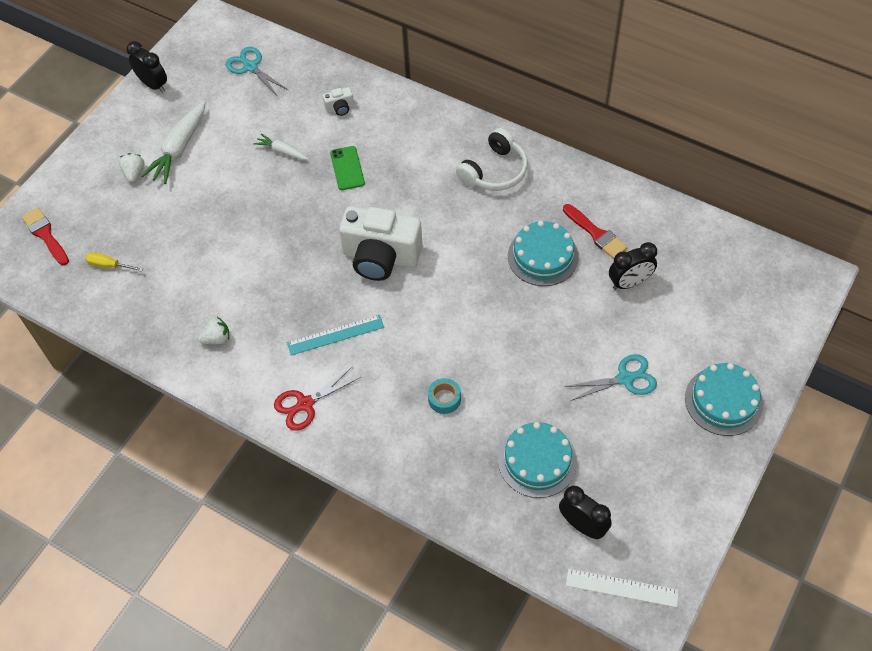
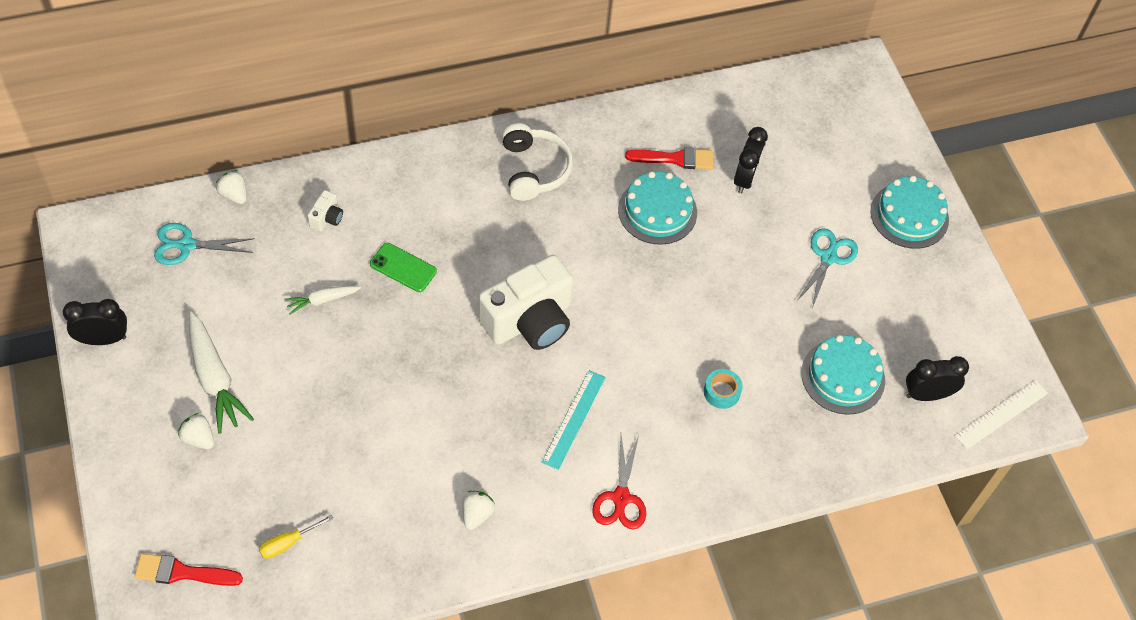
camera: 55 degrees left, 0 degrees up
(307, 58) = (234, 195): none -> white strawberry

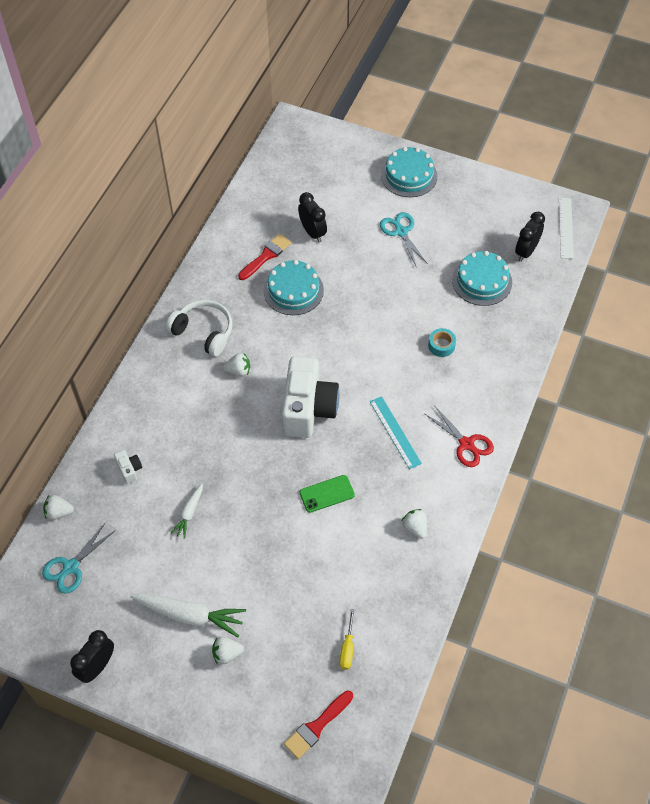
camera: 45 degrees left, 0 degrees up
(403, 267) = (207, 451): green phone -> green phone (327, 494)
(517, 230) = (238, 371): none -> white strawberry

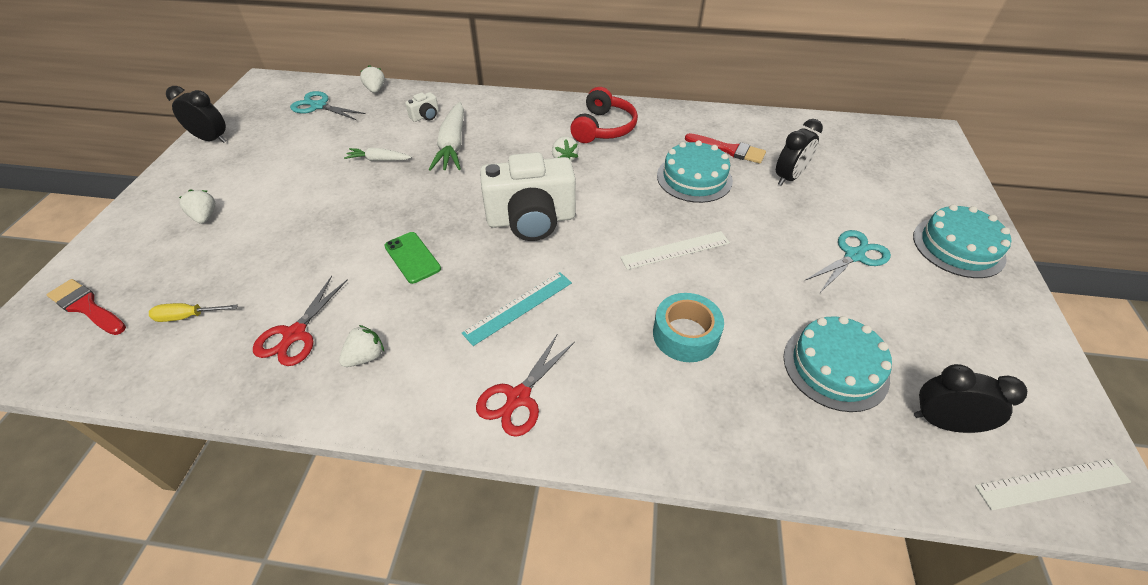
camera: 75 degrees right, 10 degrees down
(190, 615) = (257, 183): white carrot -> white carrot (453, 145)
(203, 332) = (603, 128): white headphones -> red headphones
(367, 327) = (675, 250): none -> white ruler
(384, 572) = (295, 334): none -> red scissors
(441, 345) = (685, 335): turquoise tape -> turquoise tape, size x1.56

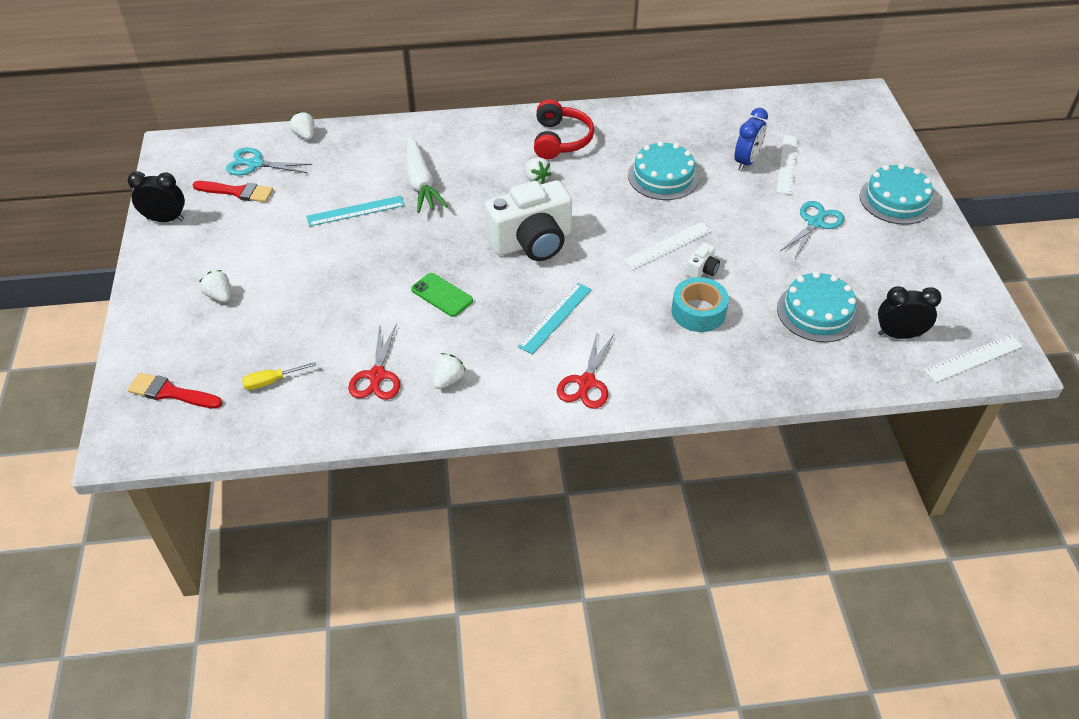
camera: 15 degrees left, 0 degrees up
(379, 160) = (355, 211): white carrot -> turquoise ruler
(425, 116) = (376, 157): white camera -> white camera (702, 270)
(728, 150) = (686, 143): red brush -> red brush (237, 192)
(789, 177) = (746, 161): black clock -> blue clock
(834, 187) = (787, 164): none -> white ruler

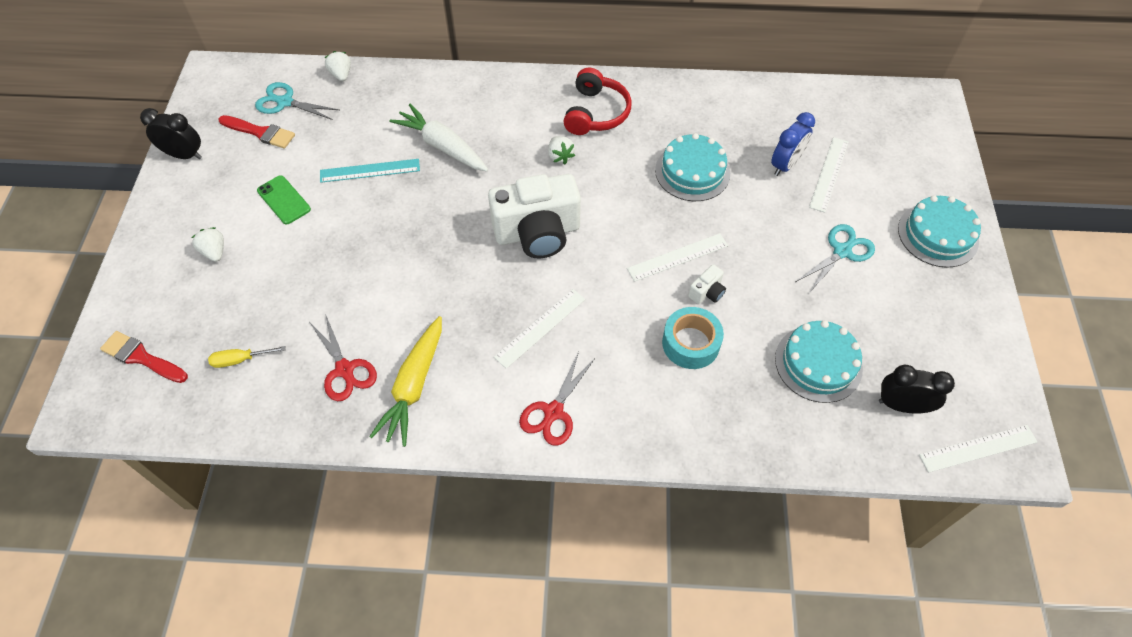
camera: 10 degrees right, 10 degrees up
(377, 375) = (344, 369): red scissors -> red scissors turned 45 degrees counterclockwise
(421, 183) = (442, 146): white carrot -> white carrot turned 135 degrees clockwise
(442, 295) = (432, 283): green phone -> green phone (284, 200)
(448, 380) = (414, 386): white strawberry -> yellow carrot
(555, 317) = (540, 328): turquoise ruler -> white ruler

